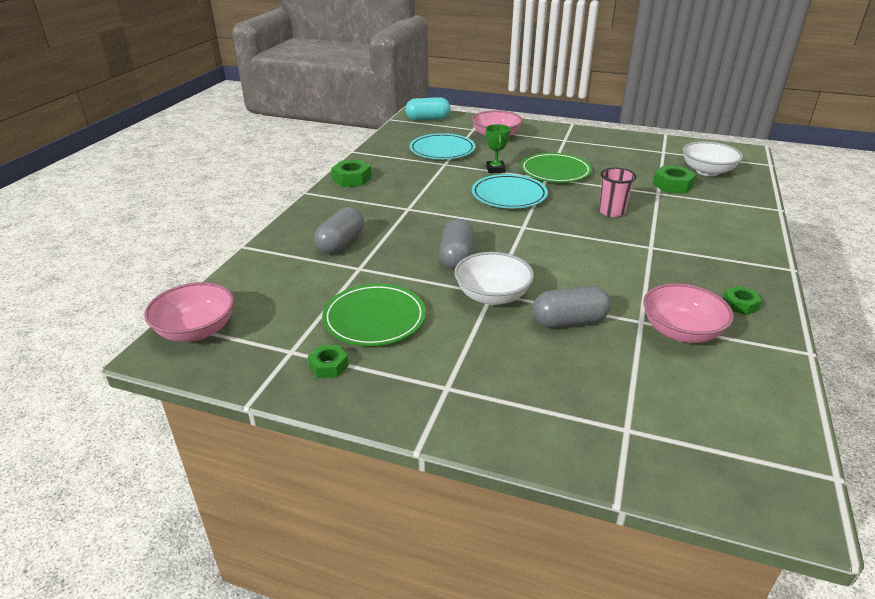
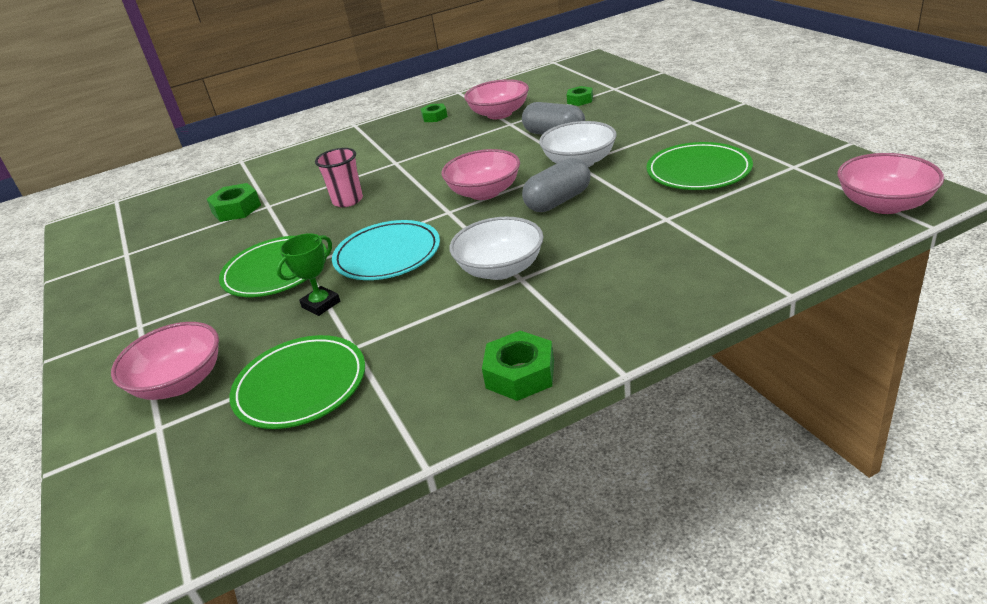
camera: 130 degrees left, 0 degrees up
(329, 366) = (767, 150): green nut -> green nut (580, 100)
(341, 243) = (656, 255): grey capsule -> none
(428, 119) = (141, 522): turquoise capsule -> none
(442, 150) = (300, 386): turquoise plate -> green plate
(524, 247) = (484, 192): none -> pink bowl
(707, 171) = (172, 213): white bowl -> white bowl (500, 269)

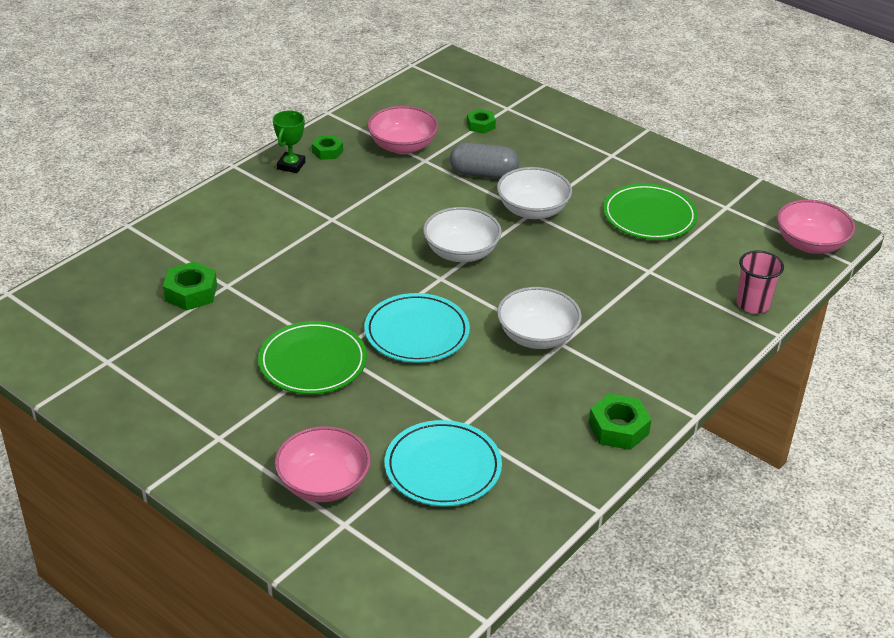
camera: 30 degrees left, 5 degrees up
(300, 386) = (443, 467): green plate -> turquoise plate
(321, 304) = (393, 391): green trophy -> green trophy (291, 165)
(347, 200) = (318, 272): pink cup -> pink cup (752, 304)
(484, 192) = (461, 252): pink bowl -> white bowl
(558, 201) = (541, 258): grey capsule -> none

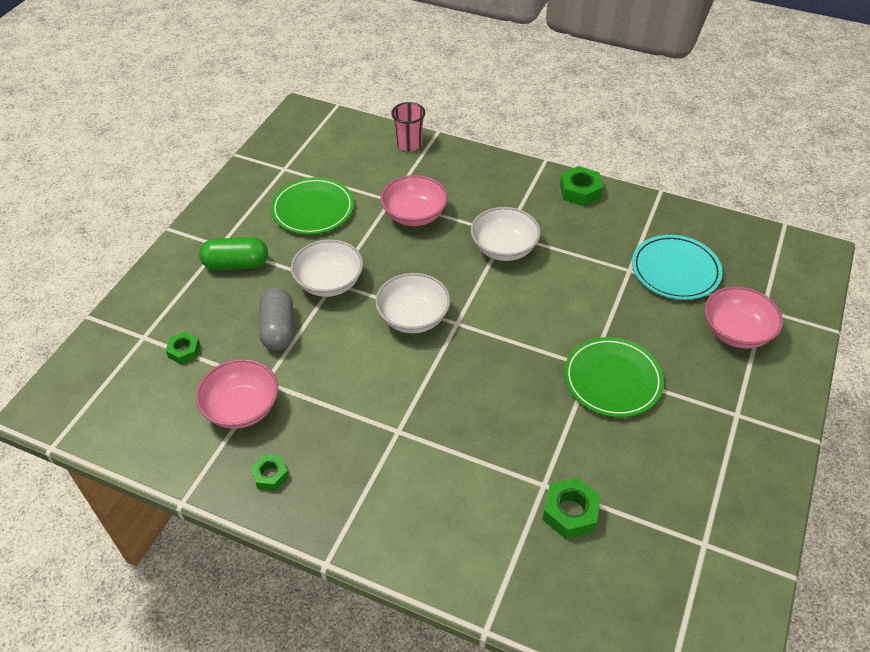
camera: 105 degrees left, 10 degrees up
(291, 165) = (309, 502): green trophy -> none
(416, 332) = (537, 321): turquoise plate -> none
(580, 161) = (236, 264): none -> green capsule
(810, 244) = (321, 123): pink bowl -> pink bowl (414, 215)

